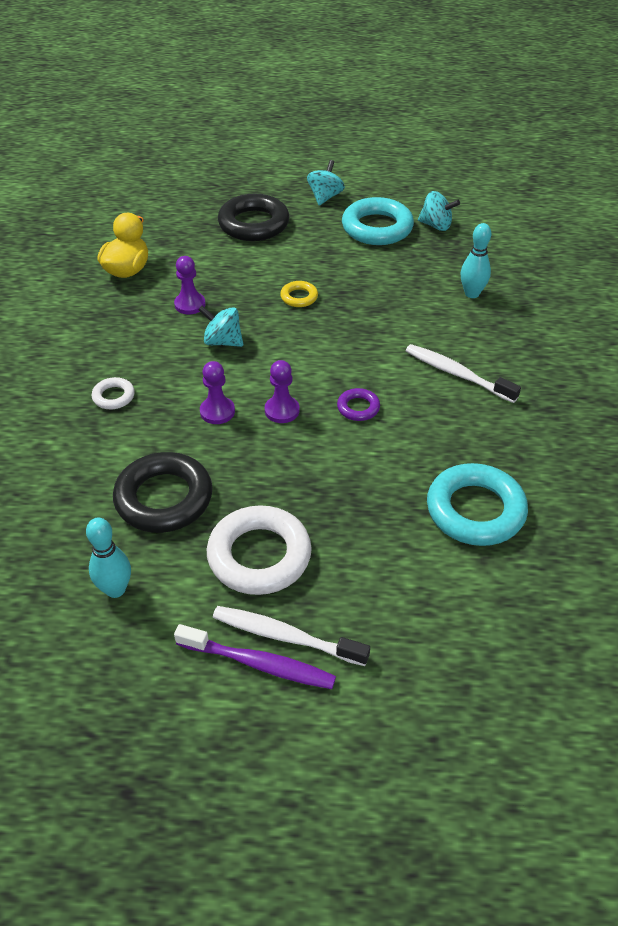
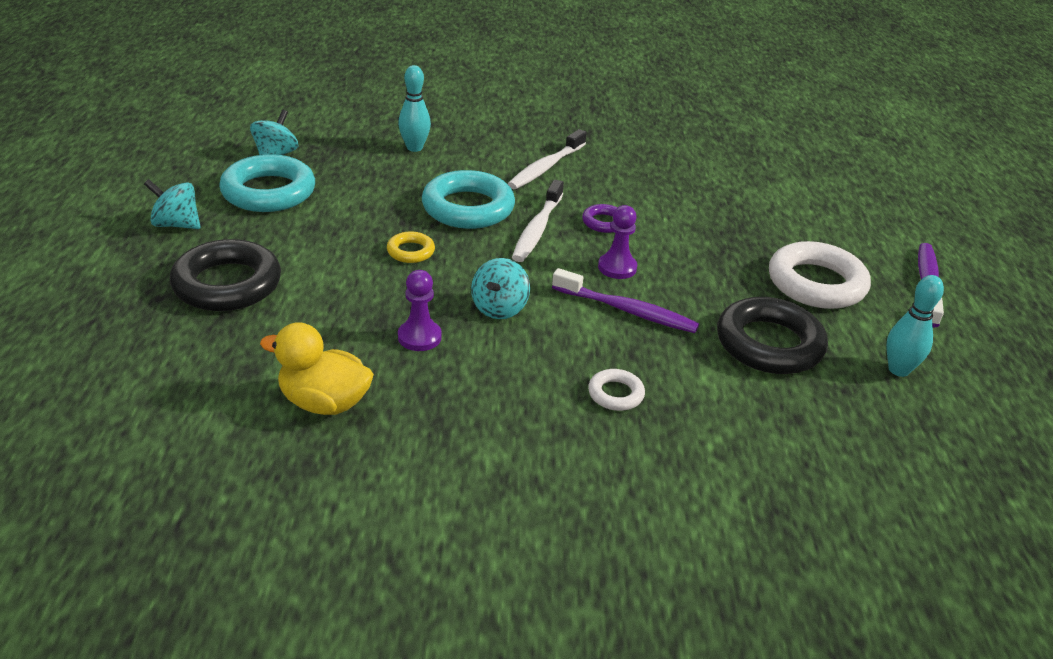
camera: 95 degrees left, 10 degrees down
(217, 411) = (627, 310): purple pawn -> purple toothbrush
(285, 636) = (893, 271): white toothbrush -> white toothbrush (537, 229)
(475, 510) = (719, 176): turquoise ring -> turquoise ring (468, 208)

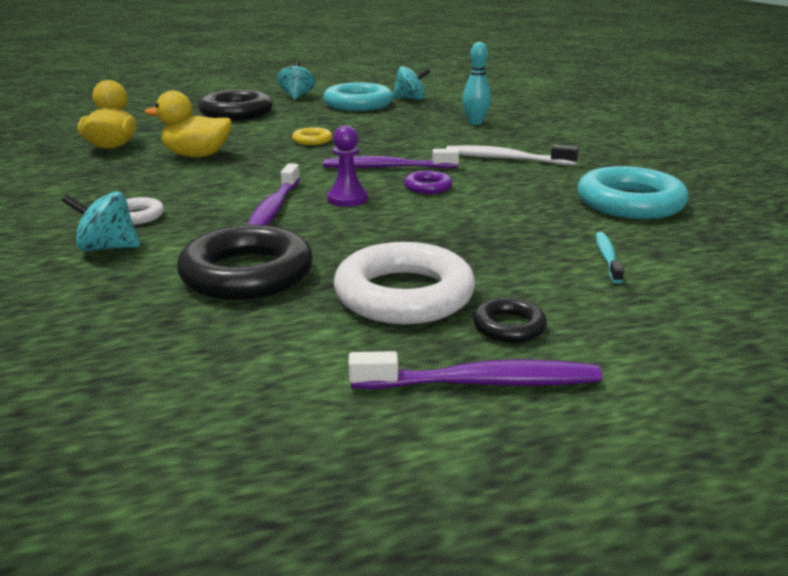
camera: 75 degrees right, 10 degrees down
(419, 337) = (197, 155): purple pawn -> yellow duck
(468, 208) = (397, 146): turquoise ring -> turquoise ring (629, 203)
(499, 308) = (249, 170): turquoise spinning top -> turquoise spinning top (108, 248)
(537, 229) = (386, 167): white toothbrush -> purple toothbrush
(772, 195) = (607, 257): none -> turquoise toothbrush
(864, 258) = (508, 326): none -> black ring
(898, 370) = (224, 358): turquoise bowling pin -> none

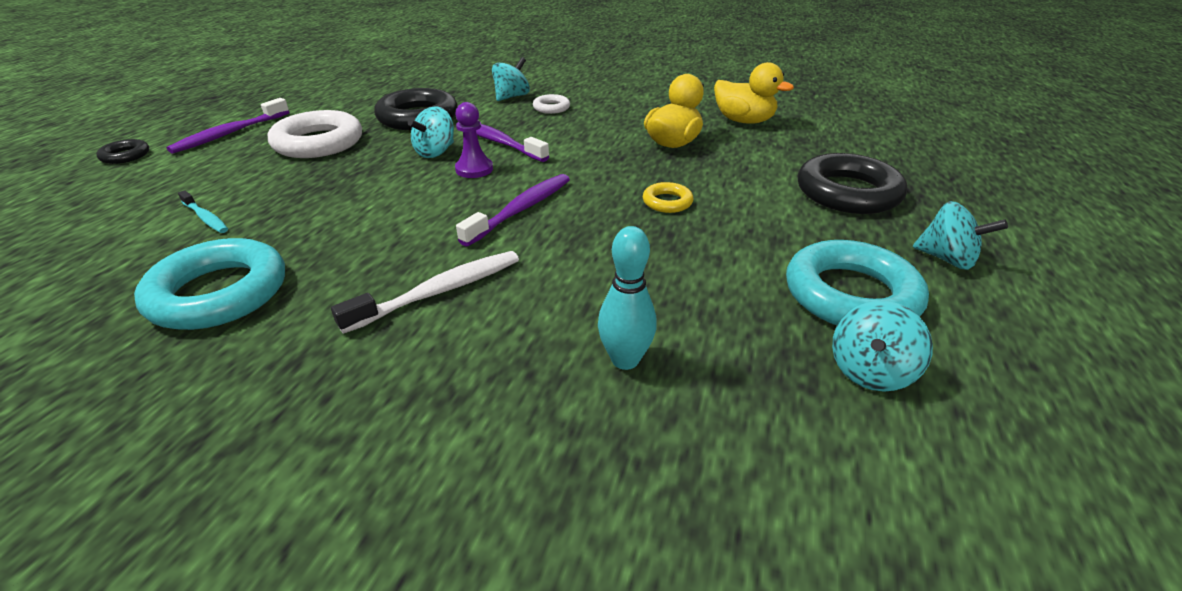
camera: 125 degrees right, 10 degrees up
(335, 225) = (435, 152): none -> turquoise spinning top
(428, 187) = (441, 209): purple ring -> none
(508, 326) = (239, 154): black ring -> black ring (125, 156)

